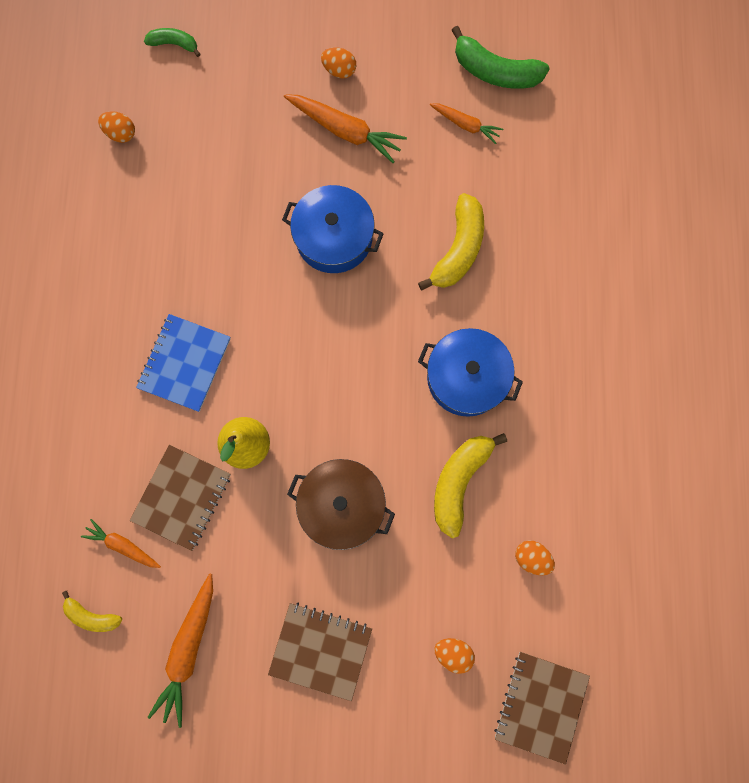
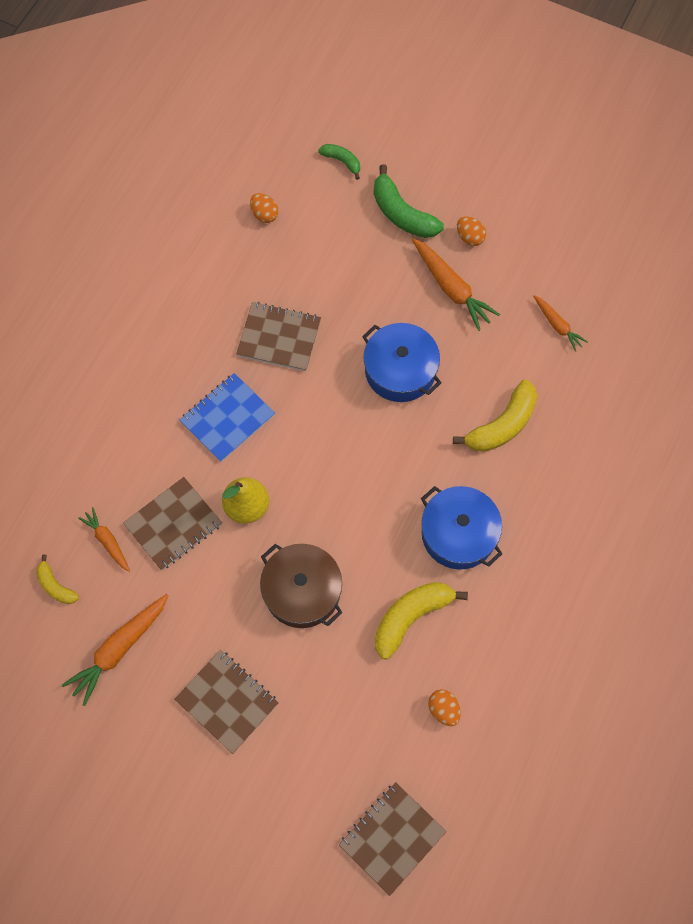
camera: 25 degrees right, 10 degrees down
(197, 257) = (279, 338): none -> brown notebook
(453, 652) = (337, 757): orange egg -> none
(495, 71) = (604, 292): green banana -> green banana (402, 214)

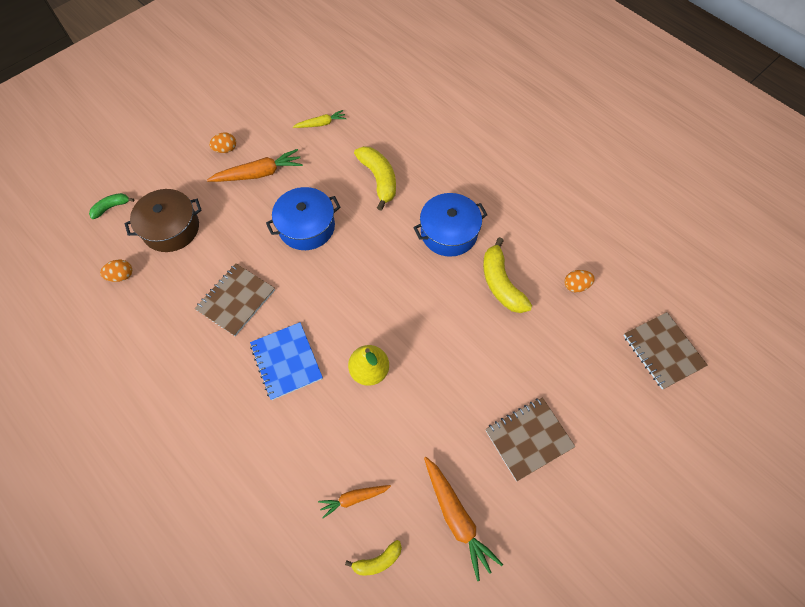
camera: 70 degrees left, 5 degrees down
(173, 524) = (361, 435): brown notebook -> none
(302, 591) = (455, 352): brown pot -> brown pot (171, 228)
(402, 214) = (181, 183): green banana -> none
(557, 326) = (321, 124): orange carrot -> yellow carrot

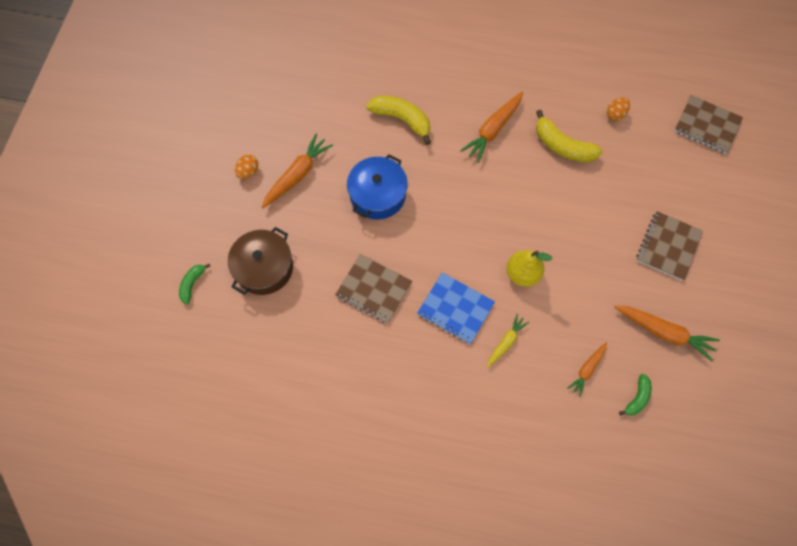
camera: 35 degrees left, 5 degrees up
(121, 276) = (259, 333): orange egg -> none
(236, 300) = (374, 289): brown notebook -> brown notebook turned 60 degrees counterclockwise
(321, 124) = (312, 100): yellow carrot -> yellow carrot (506, 342)
(378, 561) = (637, 398): yellow banana -> green banana
(449, 232) = (493, 130): blue pot -> orange carrot

